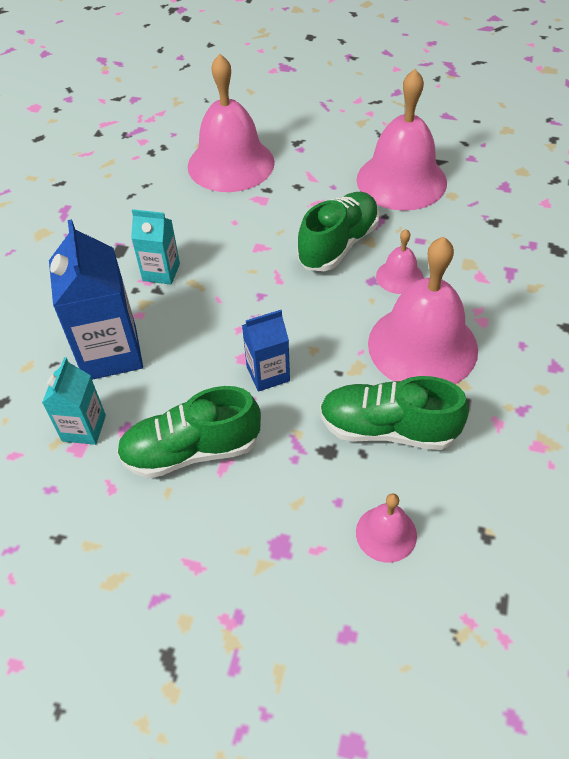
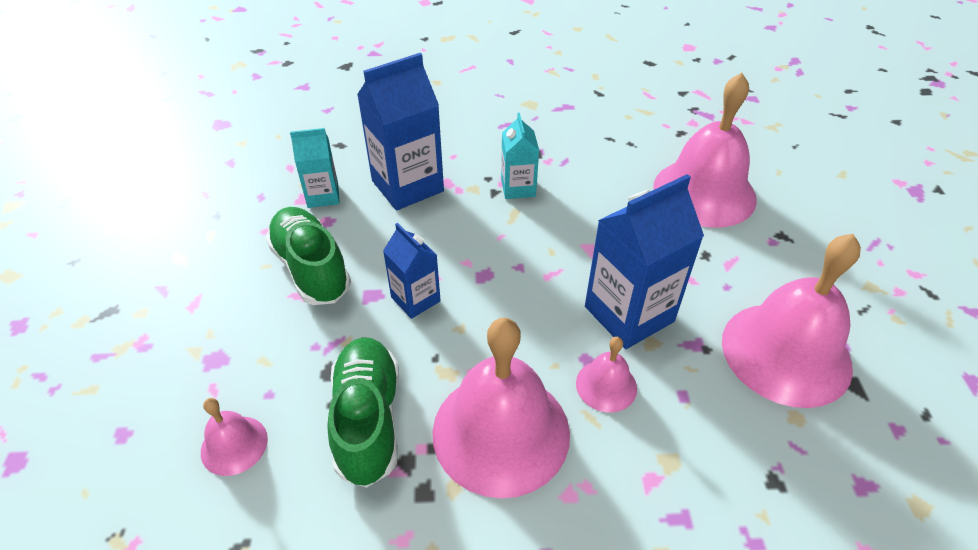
camera: 70 degrees right, 5 degrees down
(338, 245) = (629, 314): green shoe -> blue carton

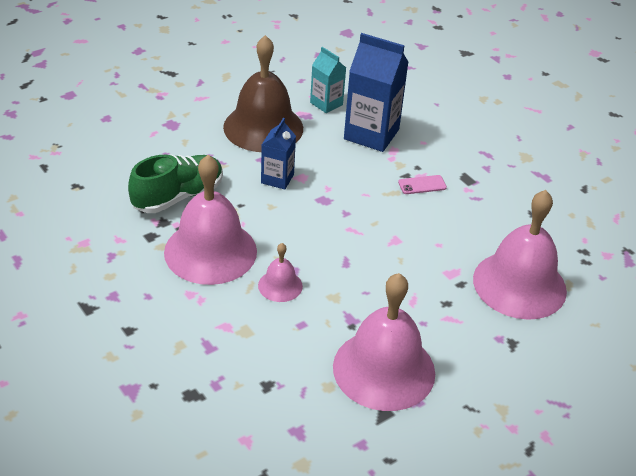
camera: 55 degrees right, 5 degrees down
(234, 445) = (127, 157): pink bell -> none
(311, 268) = (263, 127): green shoe -> brown bell
(518, 188) = (422, 185): turquoise carton -> pink phone
(629, 314) = (350, 278): blue carton -> none

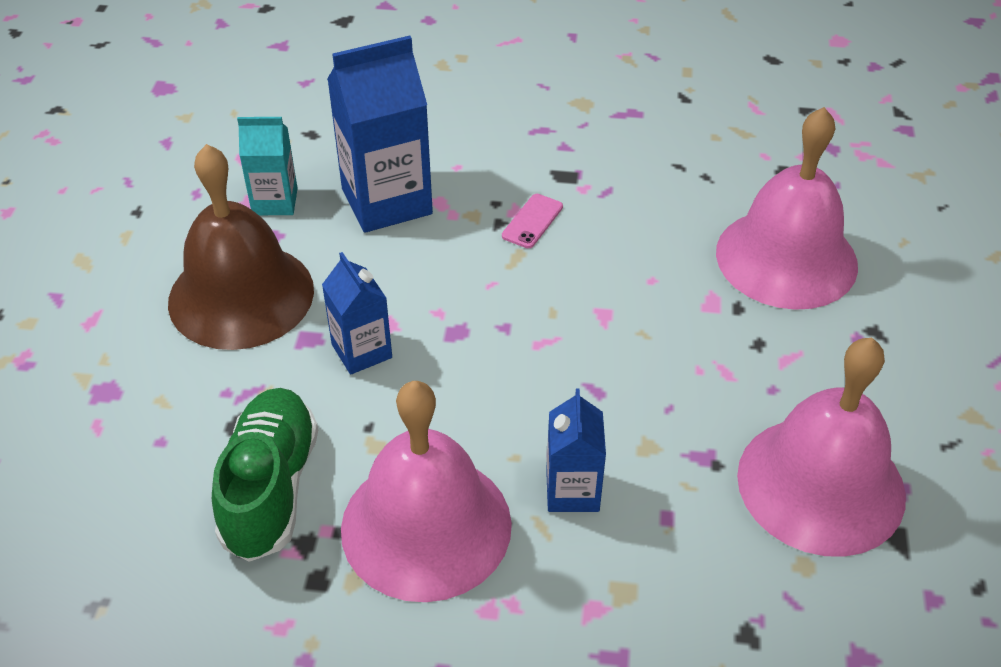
camera: 45 degrees left, 5 degrees up
(280, 285) = (572, 491): pink bell -> blue carton

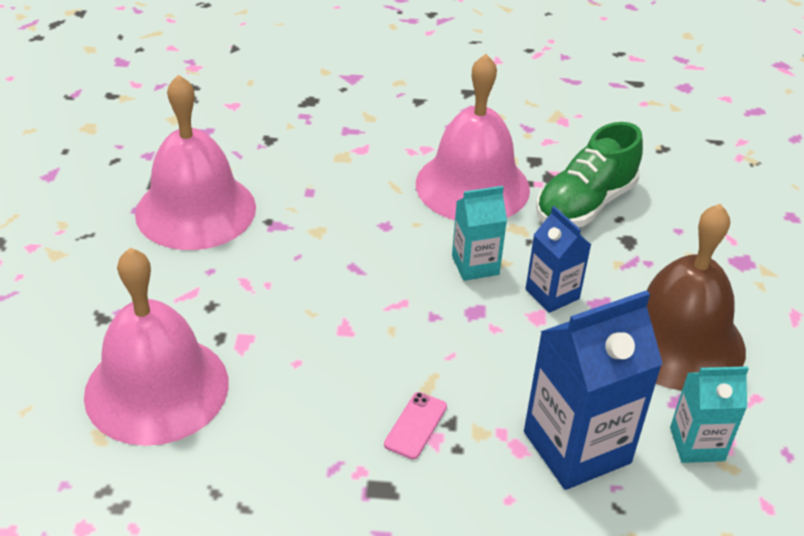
camera: 175 degrees right, 5 degrees down
(270, 488) = (585, 204): green shoe -> green shoe turned 45 degrees clockwise
(446, 391) = (475, 265): none -> turquoise carton
(572, 491) = (374, 205): blue carton -> none

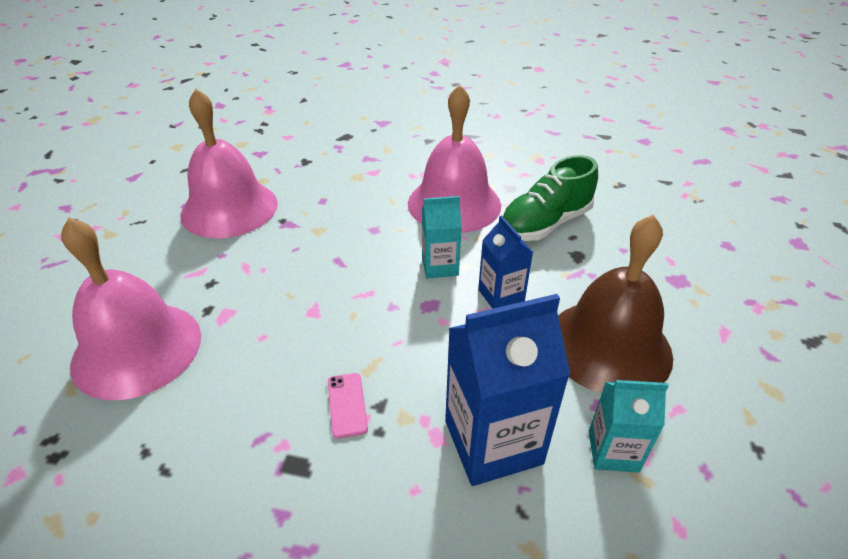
camera: 10 degrees right, 0 degrees up
(415, 425) = (347, 405): pink phone -> pink phone turned 45 degrees counterclockwise

